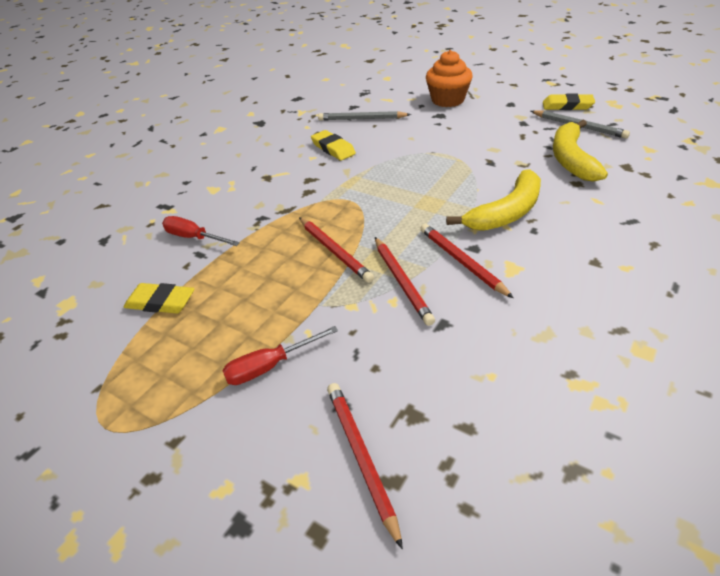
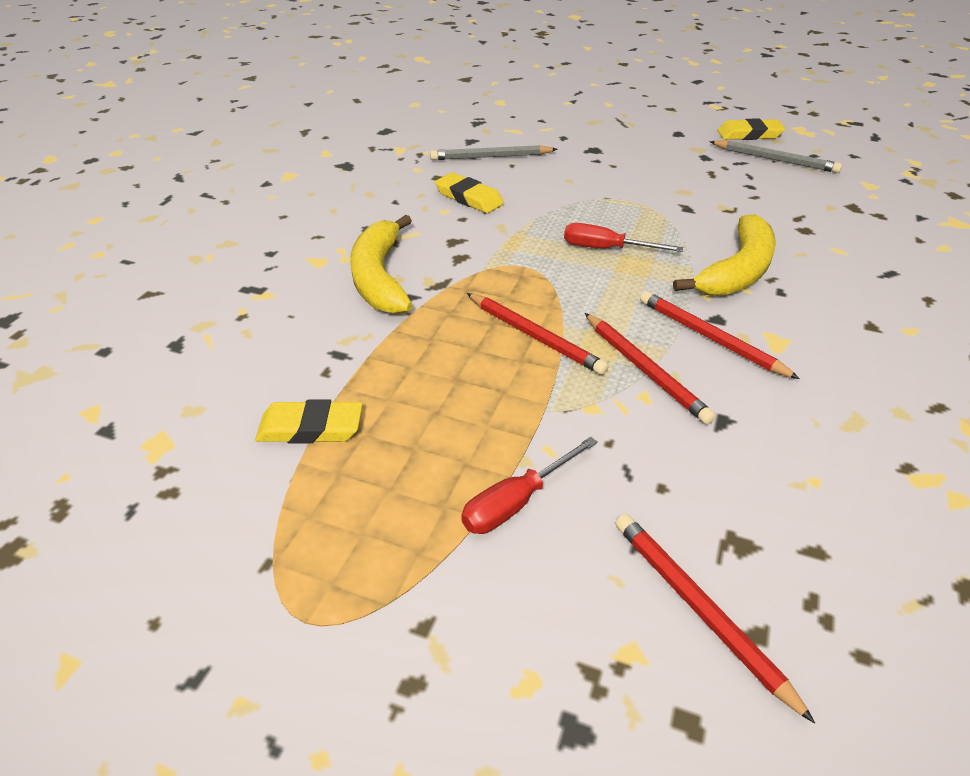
camera: 15 degrees left, 0 degrees up
(194, 238) = (320, 331): red screwdriver -> red screwdriver (606, 249)
(448, 100) = (595, 130): orange cupcake -> none
(571, 159) = (785, 201): yellow banana -> yellow banana (380, 278)

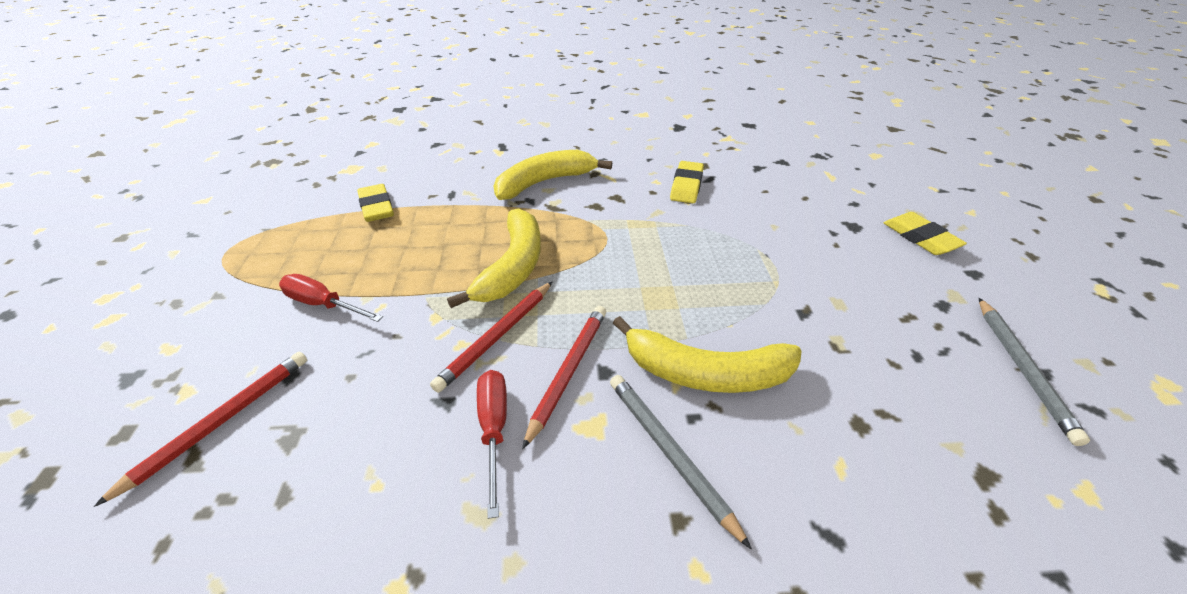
camera: 65 degrees right, 0 degrees up
(490, 157) = (765, 177): grey pencil -> grey pencil (669, 453)
(535, 336) = (513, 267): red pencil -> yellow banana
(606, 249) = (671, 274): red screwdriver -> red screwdriver (494, 429)
(749, 134) = (1063, 333): yellow eraser -> yellow eraser (920, 237)

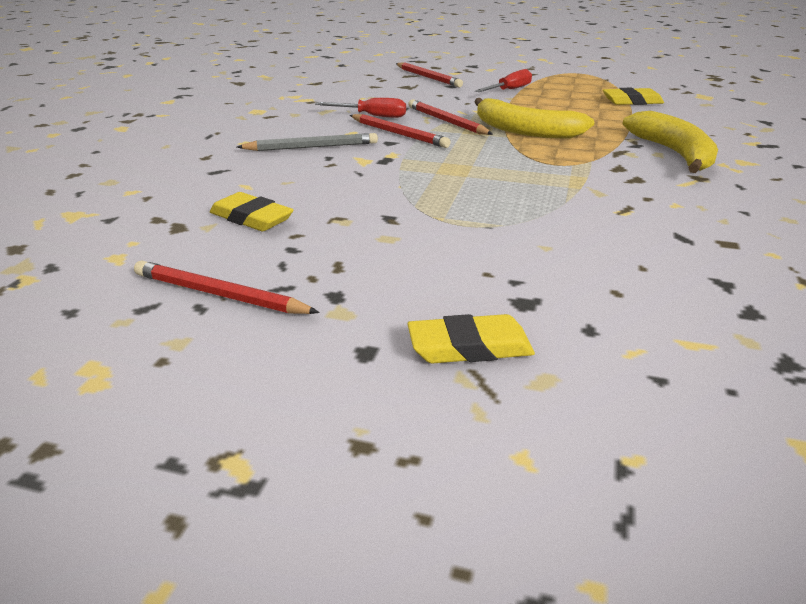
camera: 110 degrees right, 10 degrees down
(686, 186) = (661, 218): yellow eraser -> yellow eraser (251, 218)
(706, 373) = (359, 167): yellow banana -> none
(1022, 369) = (219, 294): grey pencil -> red pencil

